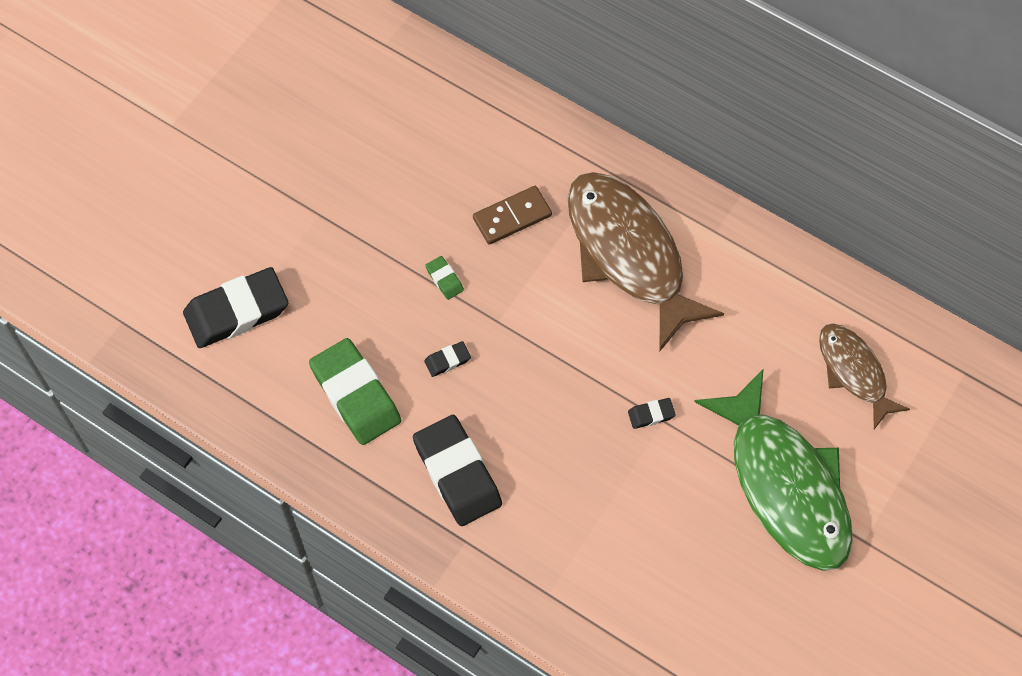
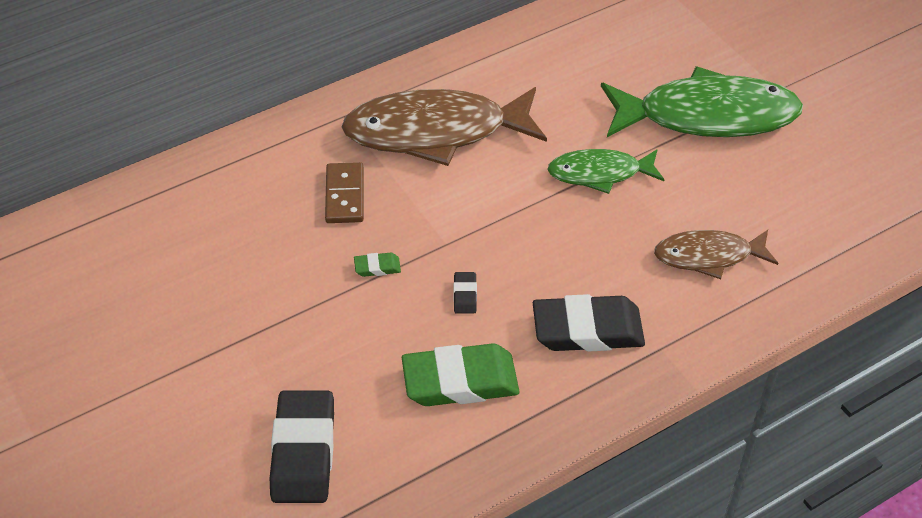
camera: 65 degrees left, 15 degrees down
(651, 415) = (600, 173): black eraser -> green fish
(854, 372) = (627, 40): brown fish -> brown fish (708, 256)

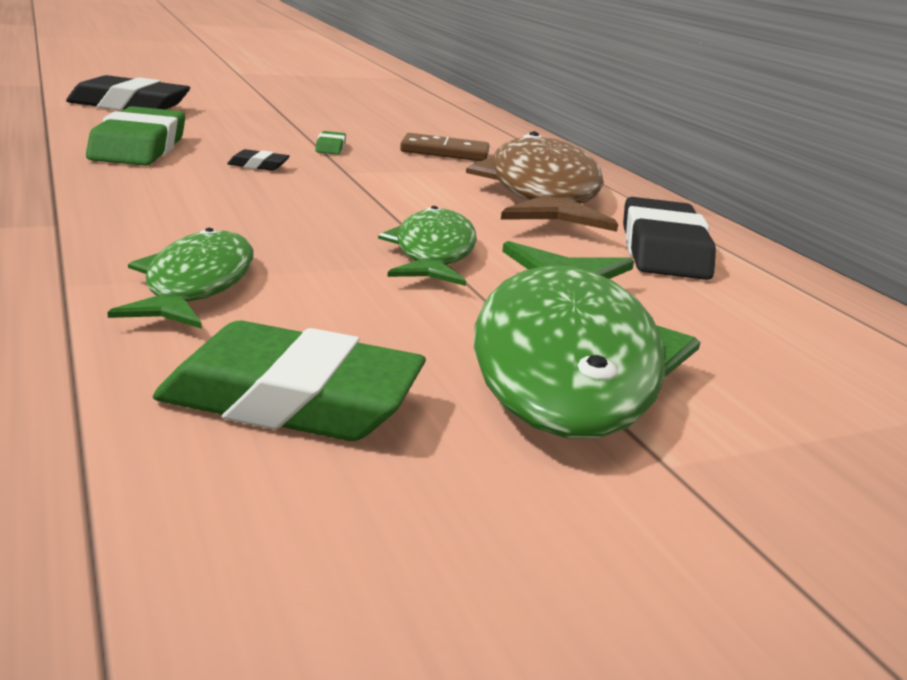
camera: 95 degrees right, 25 degrees down
(587, 329) = (141, 198): black eraser -> black eraser (663, 250)
(708, 256) = (196, 284): brown fish -> green fish
(798, 194) = (291, 399): none -> green eraser

